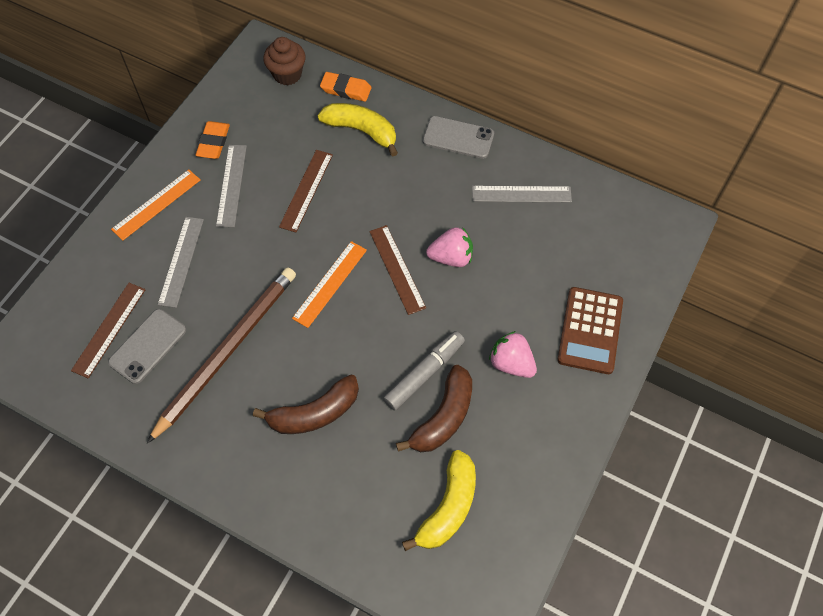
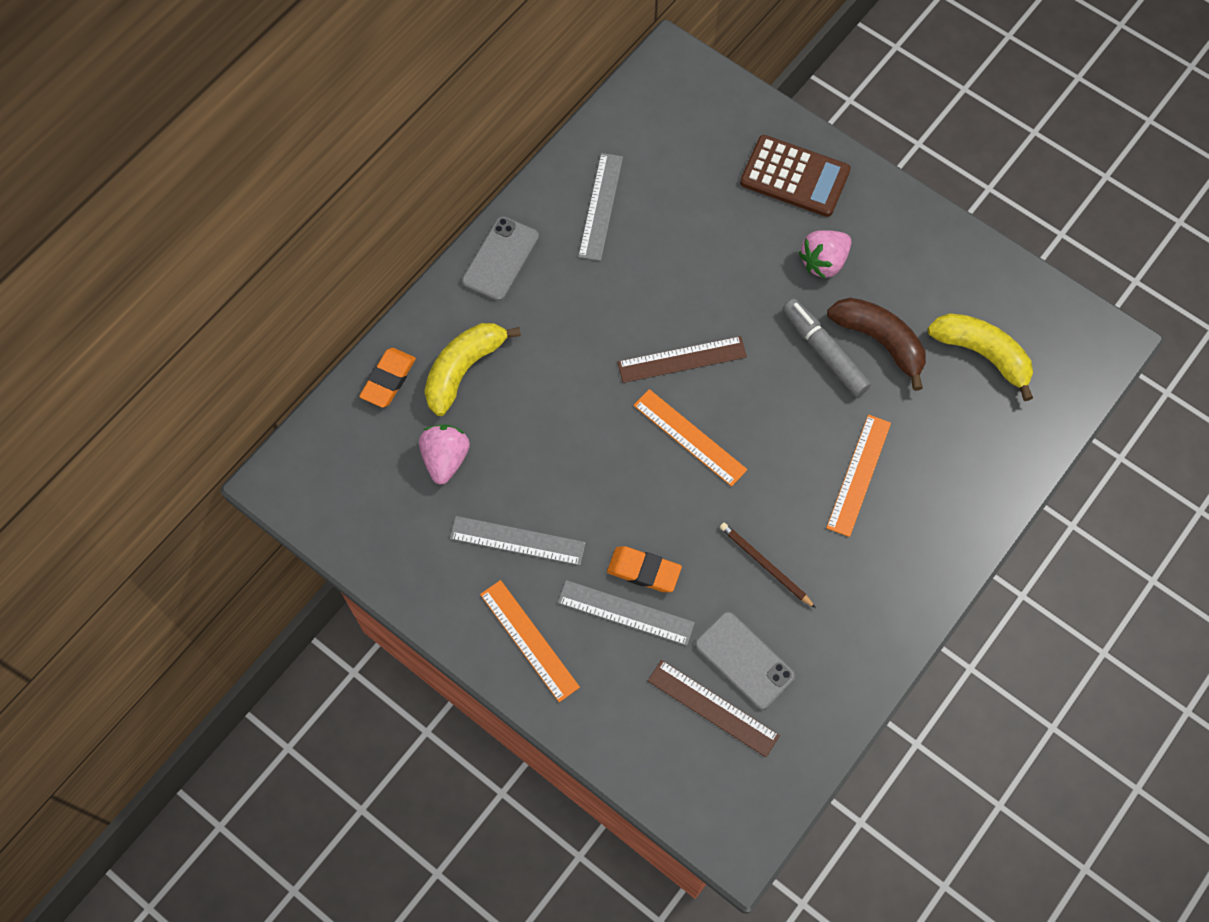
camera: 80 degrees left, 5 degrees up
(213, 142) = (440, 558): orange eraser -> orange eraser (644, 571)
(227, 351) = (765, 565): brown pencil -> brown pencil, size x0.45
(287, 74) = (342, 451): brown cupcake -> none
(306, 190) = (545, 448): brown ruler -> none
(314, 413) = (858, 475): brown banana -> orange ruler
(451, 257) = (676, 298): pink strawberry -> pink strawberry (445, 459)

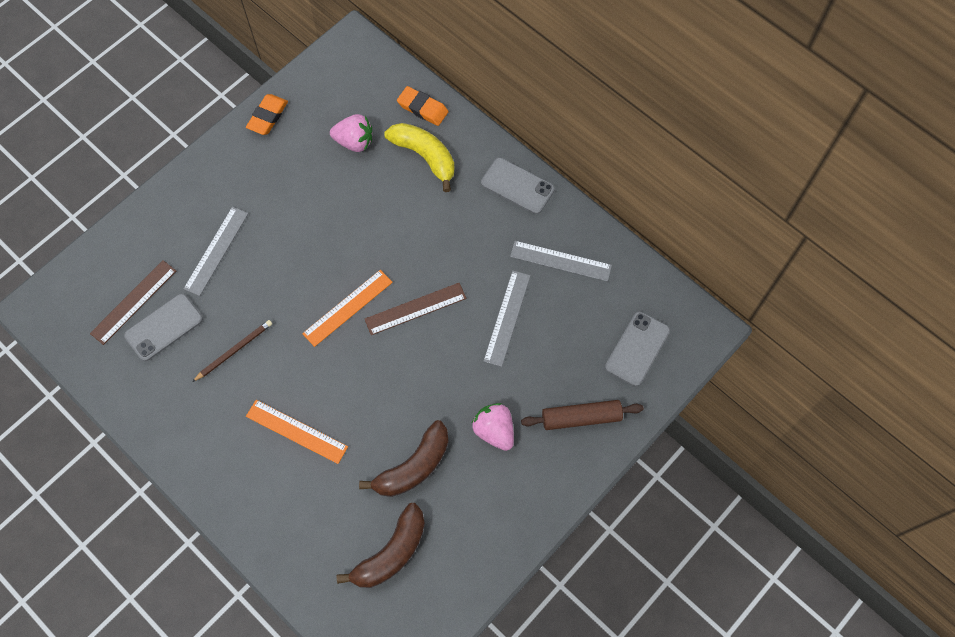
camera: 95 degrees right, 0 degrees up
(517, 541) = (284, 184): grey ruler -> grey ruler (507, 318)
(529, 640) = (208, 187): orange ruler -> none
(644, 571) = (245, 265): orange eraser -> orange eraser (268, 117)
(682, 359) = (415, 309): brown ruler -> brown ruler turned 75 degrees clockwise
(704, 125) = (637, 349): none -> grey phone
(795, 176) = (581, 418): brown calculator -> brown rolling pin
(824, 352) = (409, 419): grey marker -> none
(982, 354) = (391, 553): yellow banana -> brown banana

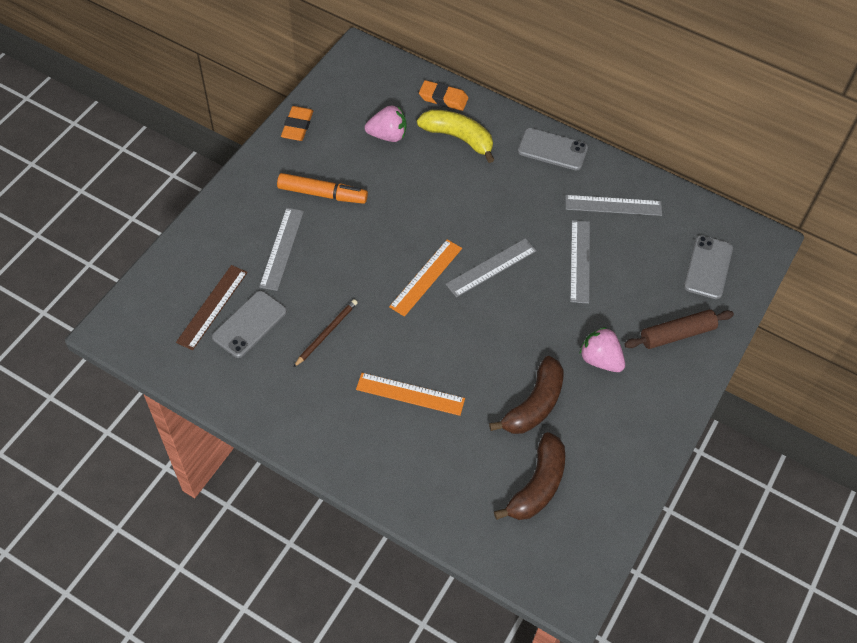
camera: 15 degrees left, 10 degrees down
(272, 197) = (322, 194): none -> orange marker
(415, 309) = (491, 267): brown ruler -> grey ruler

